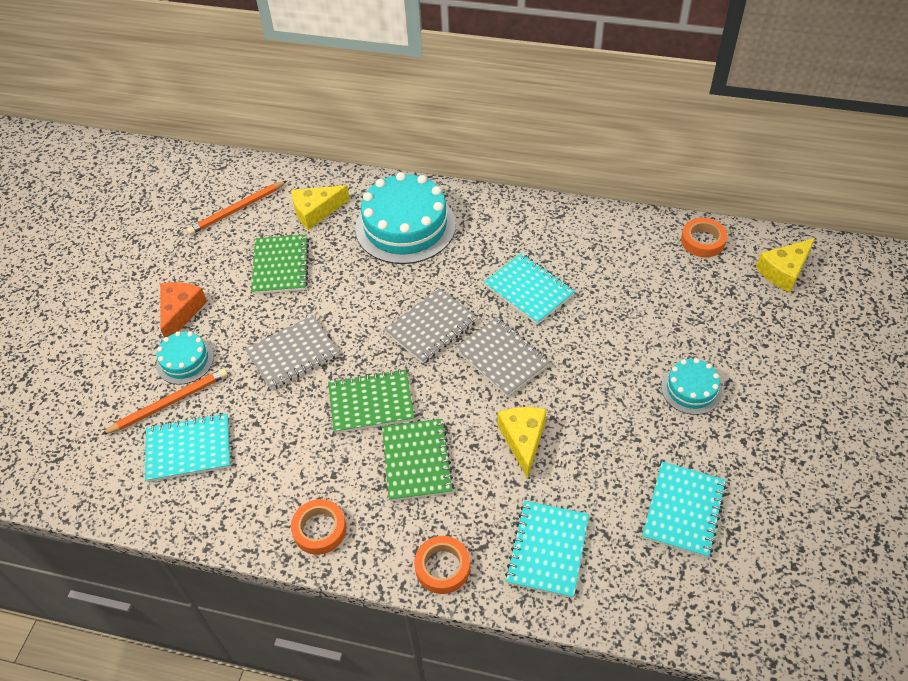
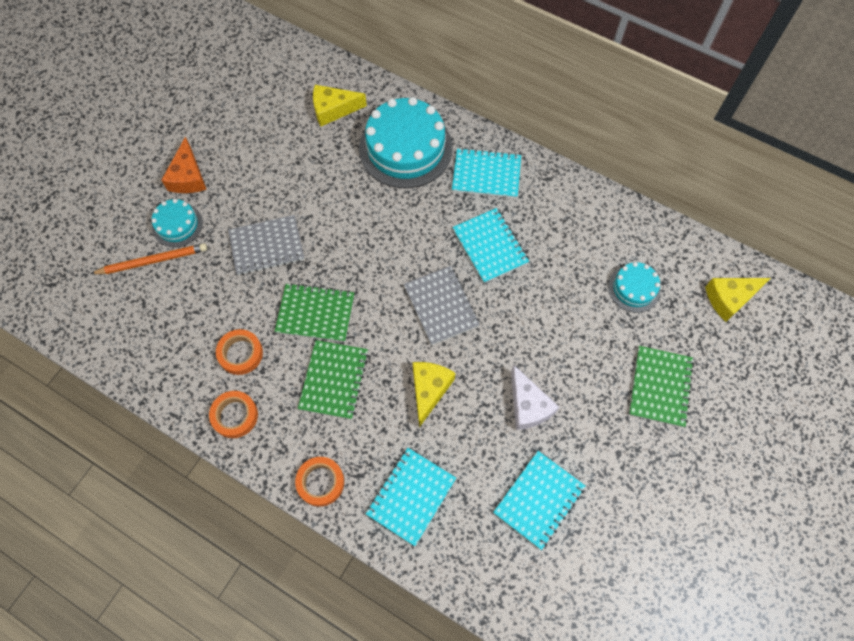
camera: 15 degrees right, 15 degrees up
(181, 312) = (188, 177): orange cheese -> orange cheese turned 150 degrees clockwise
(188, 449) = (155, 309): turquoise notebook -> turquoise notebook (486, 175)
(237, 210) = (266, 88): orange pencil -> none
(280, 266) = (285, 156): green notebook -> green notebook (660, 387)
(431, 327) = (391, 256): grey notebook -> none
(632, 424) = (528, 405): none -> white cheese
(691, 389) = (593, 389): turquoise cake -> turquoise cake (634, 288)
(702, 241) = (667, 244): orange tape -> orange tape (240, 353)

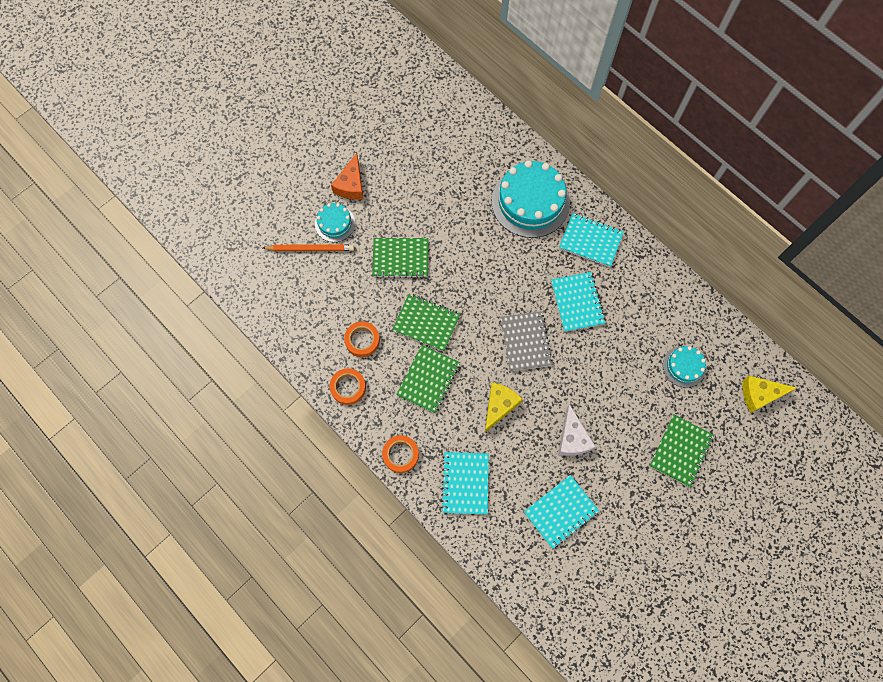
camera: 15 degrees right, 5 degrees up
(266, 246) = (400, 258): grey notebook -> green notebook
(333, 109) = (479, 154): yellow cheese -> none
(411, 496) = (465, 483): turquoise notebook -> turquoise notebook turned 45 degrees counterclockwise

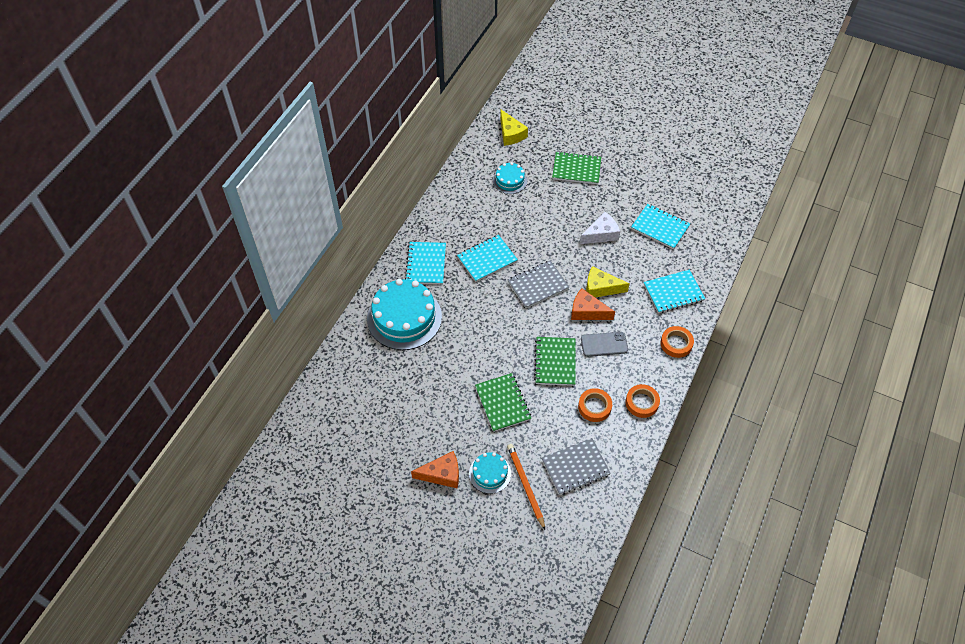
camera: 110 degrees left, 15 degrees down
(309, 298) = (575, 467): none -> grey notebook
(428, 379) = (604, 344): green notebook -> grey phone
(474, 379) = (587, 311): none -> orange cheese

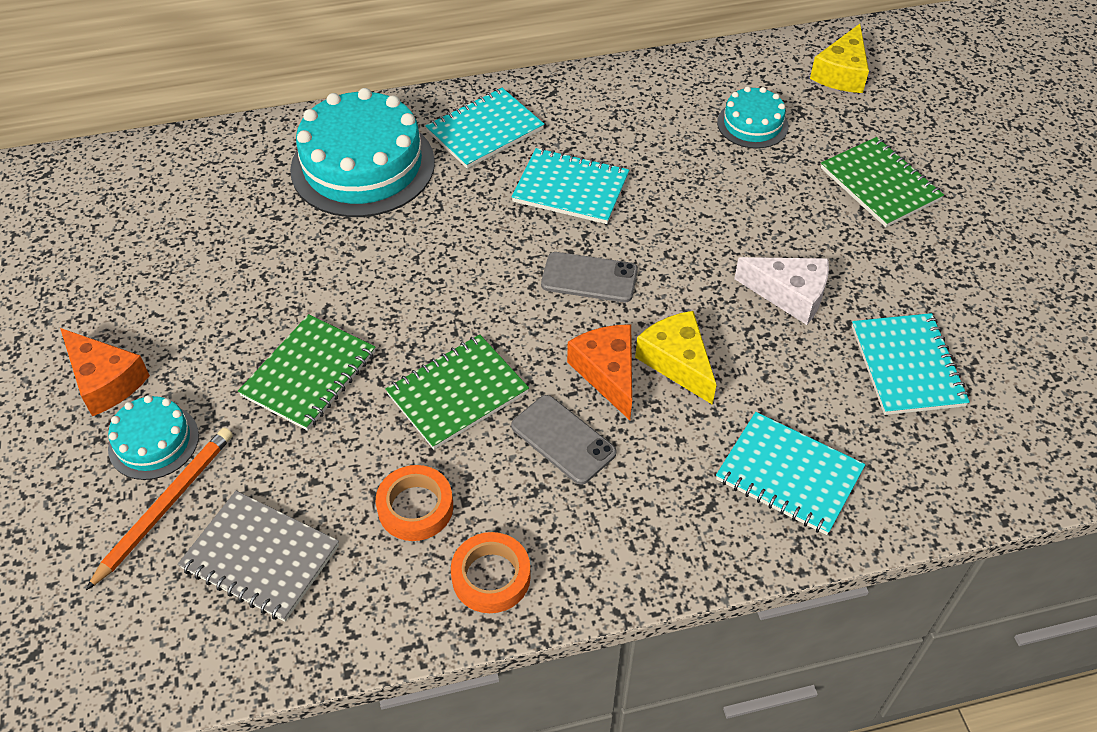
camera: 50 degrees right, 5 degrees down
(538, 285) = (589, 278): grey notebook -> grey phone
(676, 344) = (679, 551): orange tape -> none

